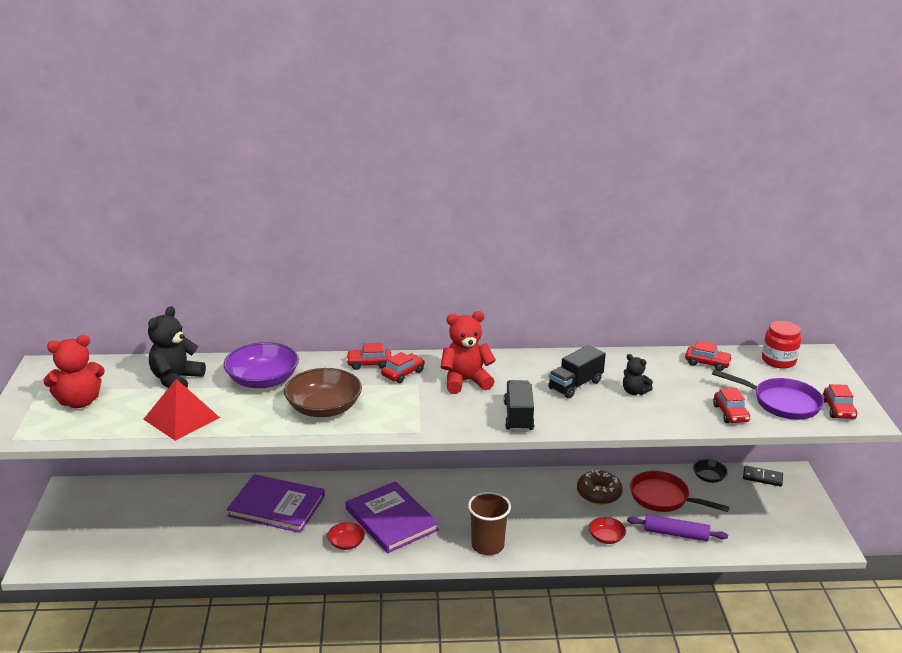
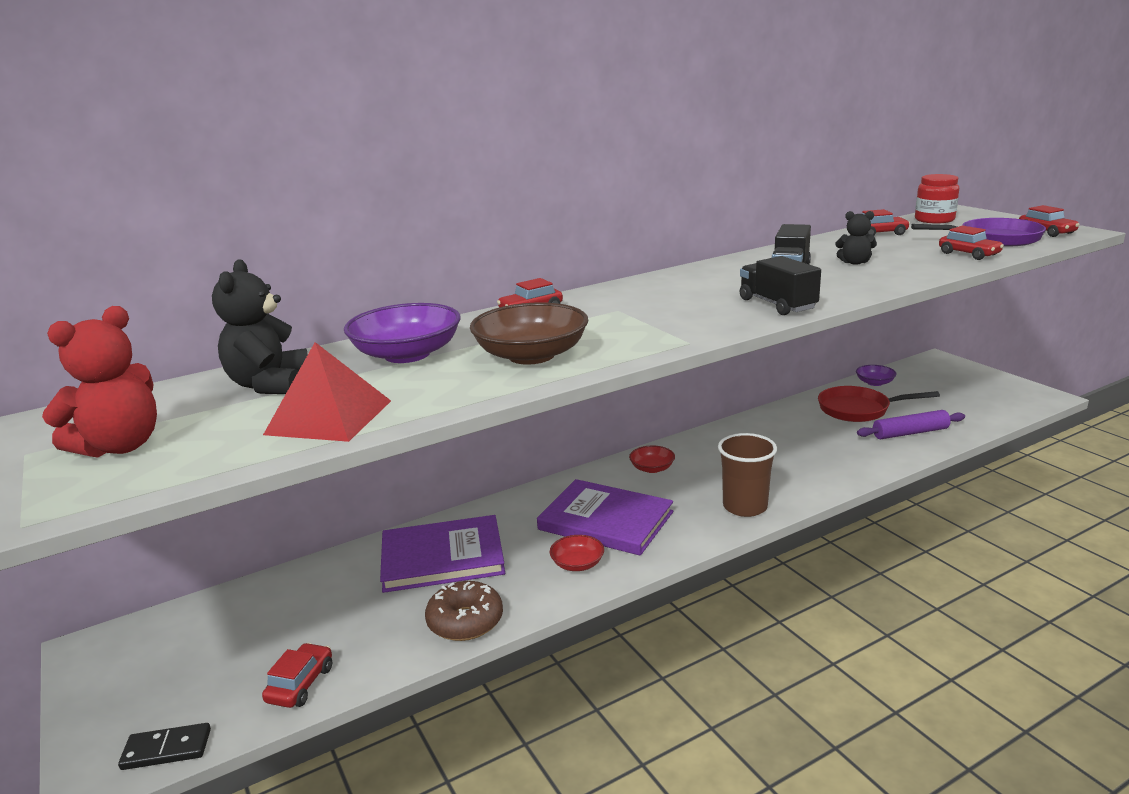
camera: 25 degrees left, 5 degrees down
(403, 373) = (586, 307): red car -> red car (300, 684)
(465, 381) = (669, 296): red teddy bear -> none
(599, 494) = (796, 425): brown donut -> brown donut (465, 621)
(606, 537) = (853, 457): red bowl -> red bowl (652, 468)
(708, 477) = (874, 382): black bowl -> purple bowl
(762, 477) = (918, 369): black domino -> black domino (167, 749)

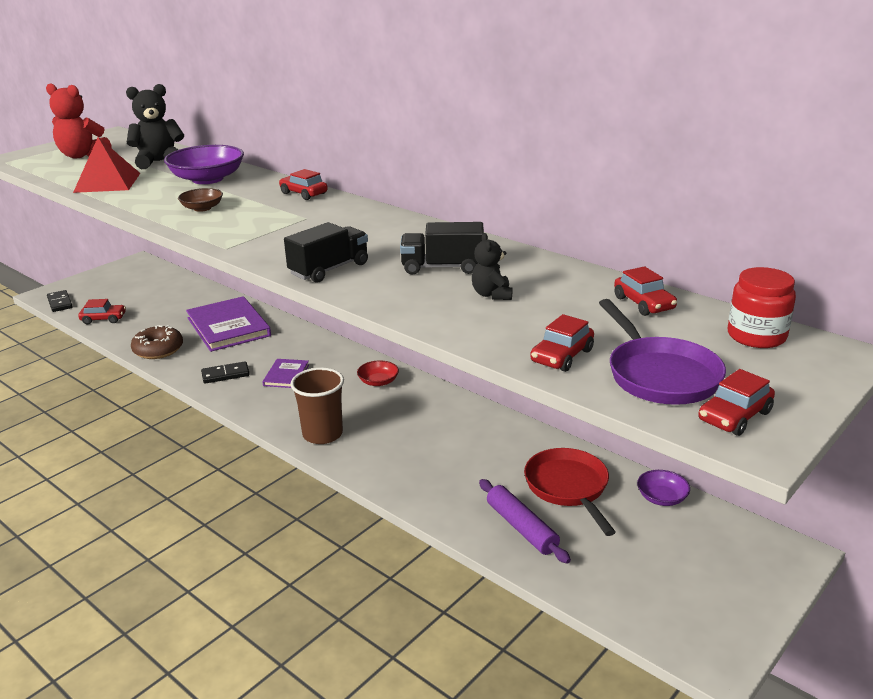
camera: 70 degrees right, 5 degrees up
(531, 355) = (202, 208): brown bowl -> brown bowl, size x0.52
(577, 564) = (225, 374): red bowl -> black domino
(606, 521) = (286, 375): purple book -> purple book, size x0.50

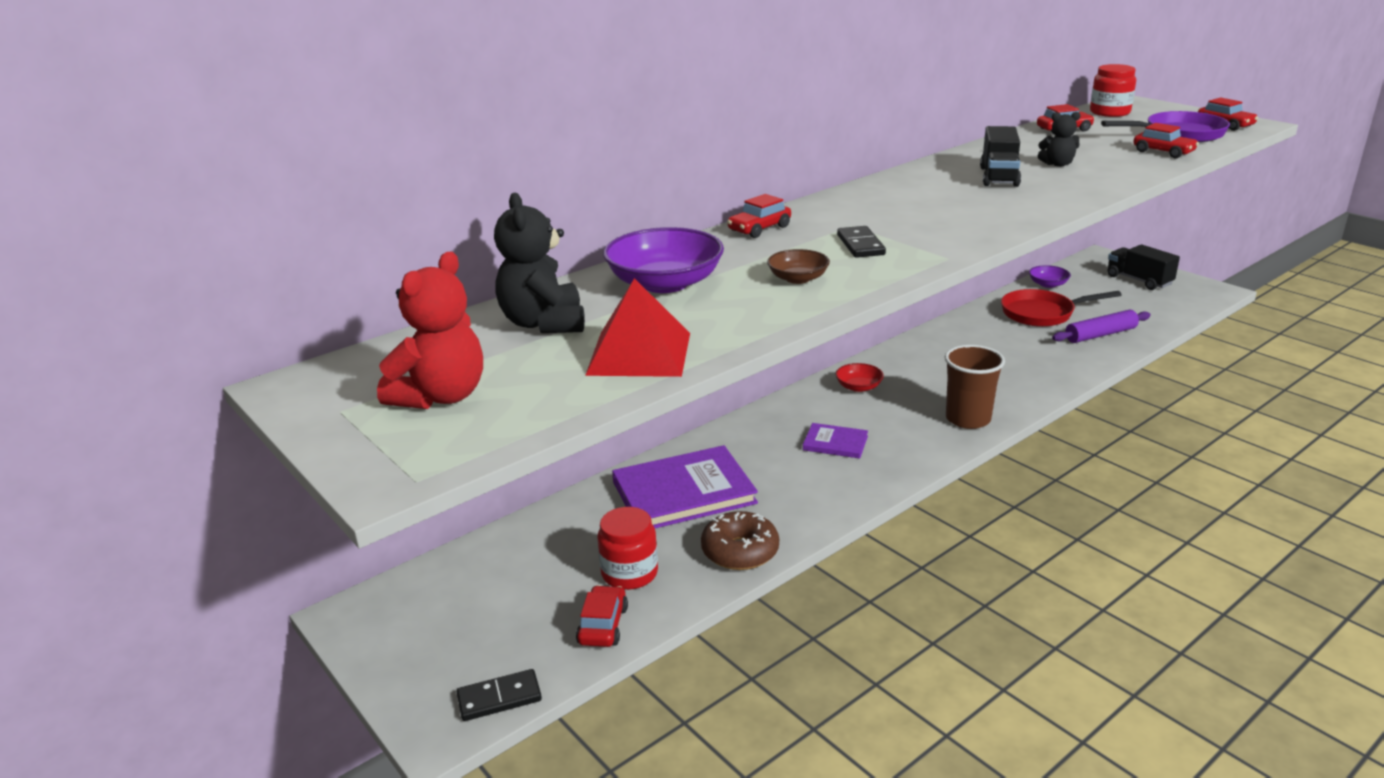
camera: 80 degrees left, 0 degrees up
(147, 320) = (629, 573): none -> red jar
(225, 374) = (826, 487): black domino -> black domino (860, 245)
(329, 269) = (1008, 214): black truck -> black truck (1139, 280)

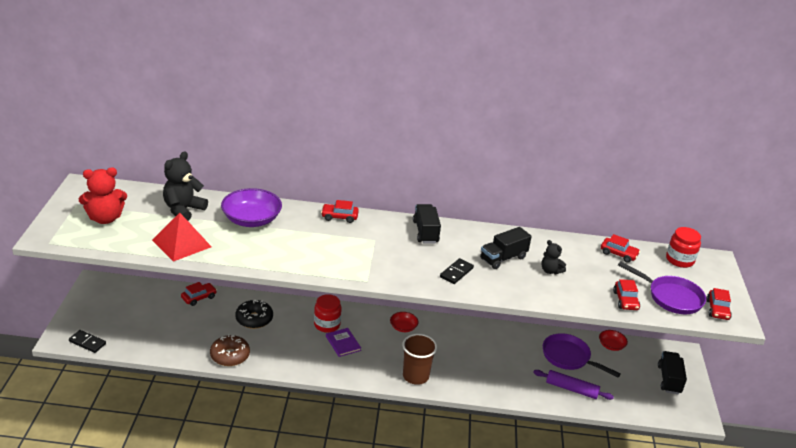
camera: 40 degrees right, 5 degrees up
(603, 625) = (148, 345): red car -> red car (199, 297)
(629, 573) = (185, 334): red jar -> red jar (327, 324)
(684, 492) = (254, 319): purple book -> black donut
(798, 278) = (295, 250): brown bowl -> none
(860, 245) = (353, 251): black domino -> black domino (456, 272)
(878, 195) = (425, 232): none -> black truck
(1042, 313) = (569, 357): red pan -> purple pan
(1048, 284) = (611, 345): purple bowl -> red bowl

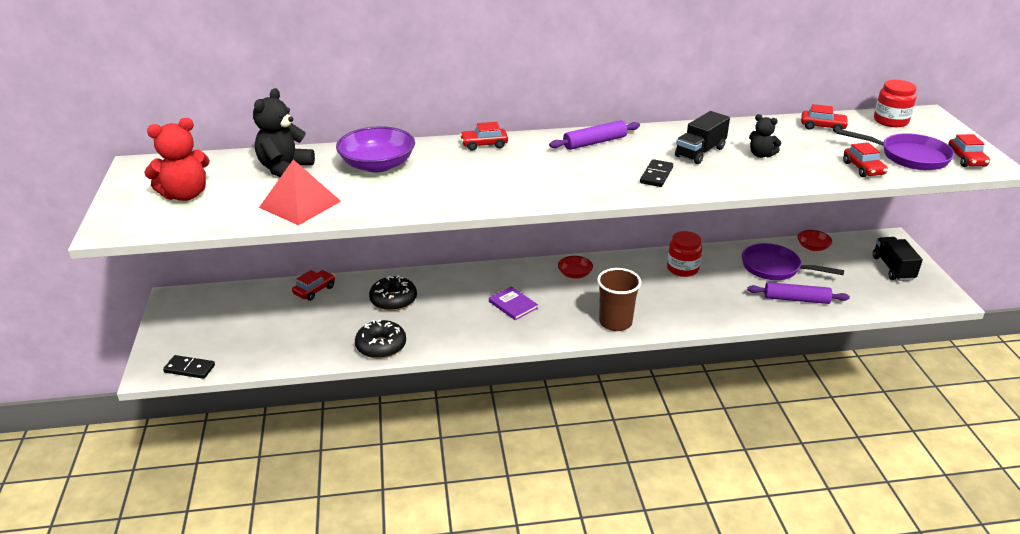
camera: 10 degrees left, 0 degrees up
(230, 356) = (381, 346): brown donut -> black donut
(327, 324) = (484, 288): red jar -> red jar (682, 268)
(425, 232) = (594, 142): black truck -> purple rolling pin

